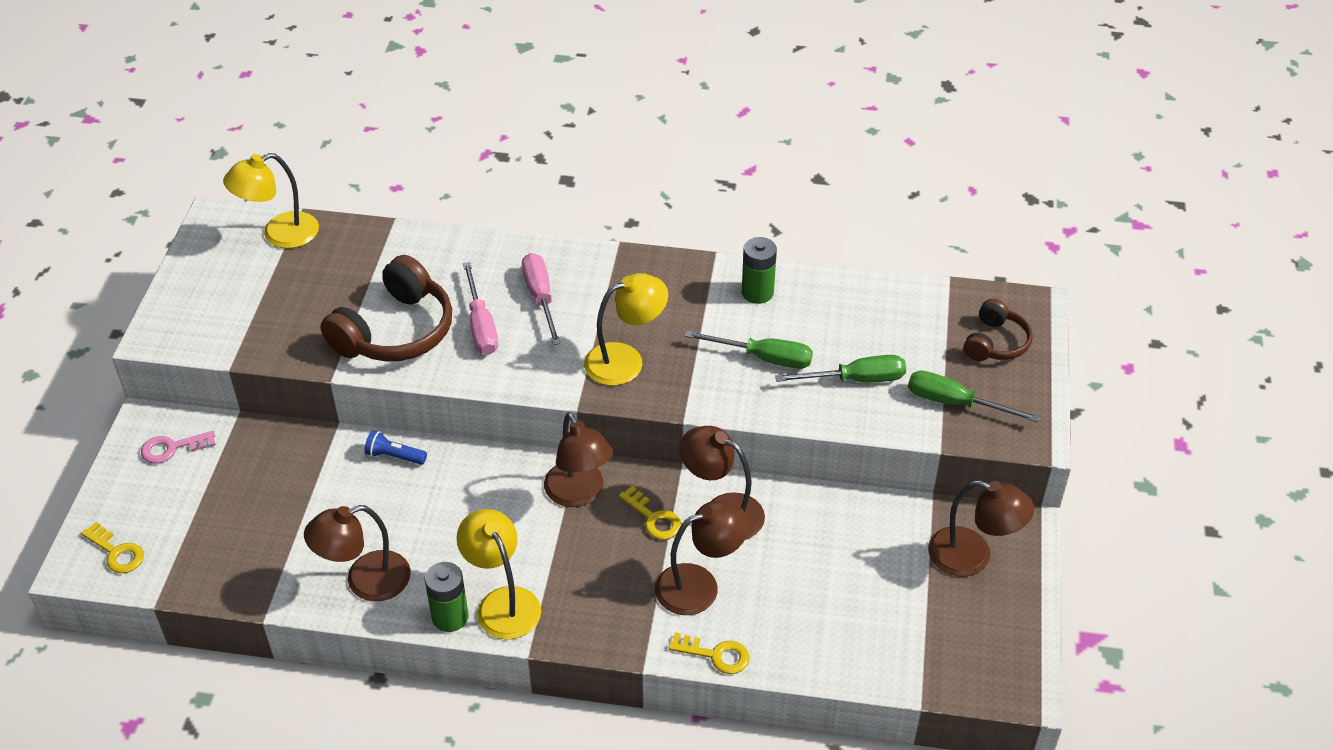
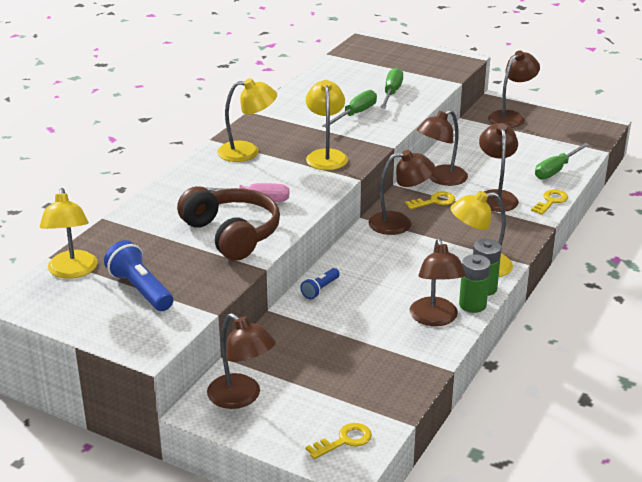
camera: 70 degrees left, 15 degrees down
(172, 448) = (241, 397): pink key -> brown lamp
(259, 296) = (140, 290): none -> blue flashlight
(541, 297) = (242, 174): pink screwdriver -> none
(601, 284) = (247, 152): none -> yellow lamp
(757, 292) = (296, 106): green battery -> green battery (472, 305)
(955, 403) = (427, 72): green screwdriver -> green screwdriver (556, 170)
(995, 343) = (388, 53): brown headphones -> none

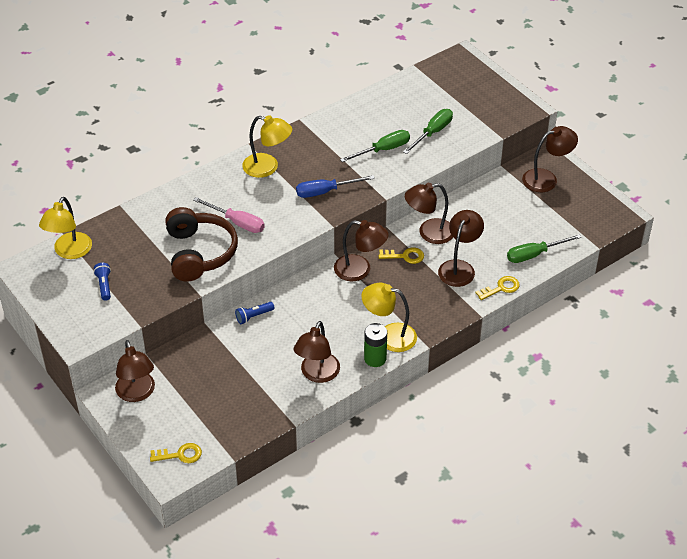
camera: 25 degrees right, 15 degrees up
(140, 290) = (104, 285): blue flashlight -> blue flashlight, size x0.57
(326, 156) = (325, 191): yellow lamp -> blue screwdriver
(472, 305) = (354, 371): green battery -> none

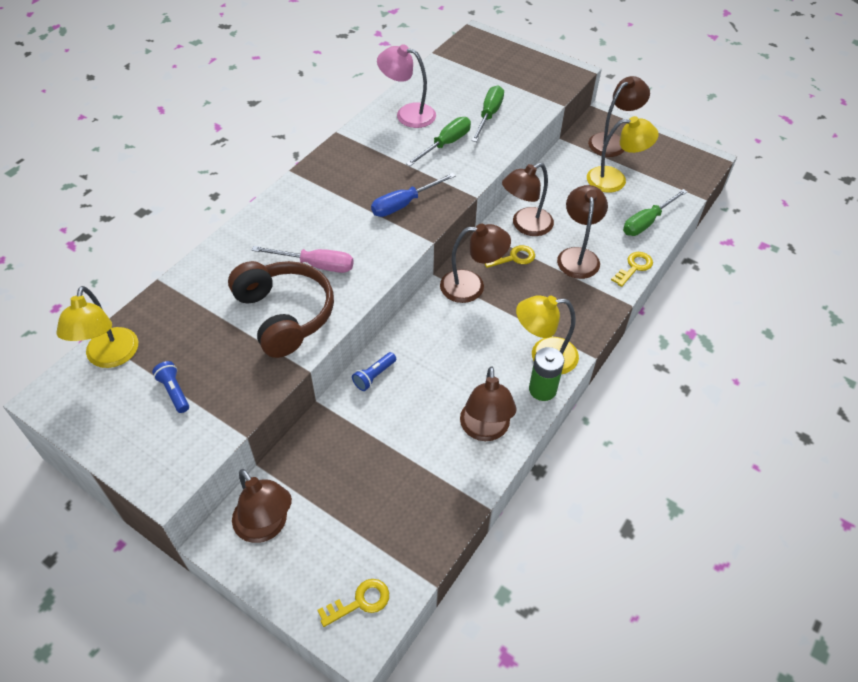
camera: 20 degrees left, 5 degrees up
(267, 167) = (324, 192): yellow lamp -> yellow lamp (615, 180)
(365, 117) = (407, 114): none -> pink lamp

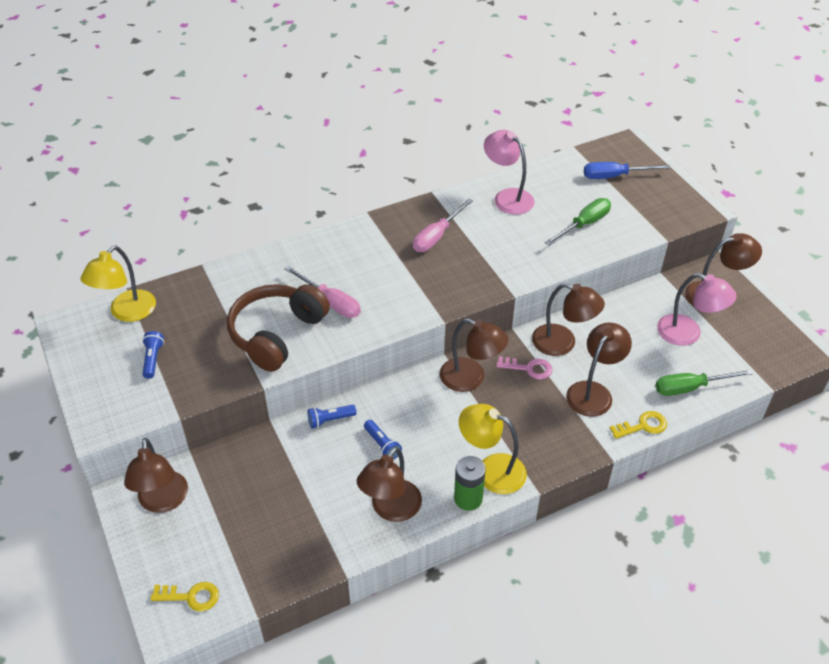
camera: 30 degrees right, 5 degrees down
(285, 315) = (276, 334): brown headphones -> brown headphones turned 150 degrees counterclockwise
(370, 169) = (437, 236): none -> pink screwdriver
(404, 204) = (444, 278): blue screwdriver -> blue screwdriver (614, 176)
(437, 377) = (382, 445): none -> blue flashlight
(445, 144) = (522, 237): green screwdriver -> none
(513, 258) = (528, 368): yellow key -> pink key
(525, 225) = (562, 343): brown lamp -> brown lamp turned 150 degrees counterclockwise
(615, 180) = (688, 333): yellow lamp -> pink lamp

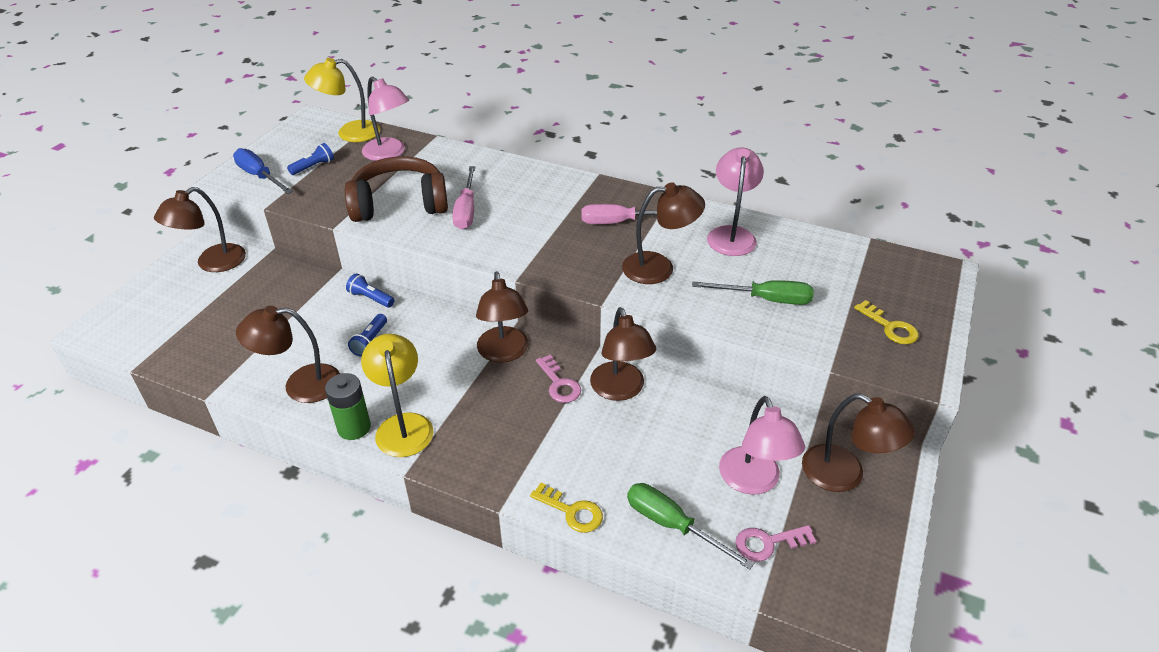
camera: 50 degrees right, 5 degrees down
(191, 596) = (129, 326): yellow key -> yellow key (890, 327)
(194, 305) = (389, 154): none -> pink lamp
(593, 392) = (579, 447): brown lamp -> brown lamp (659, 267)
(614, 176) = (870, 285): blue screwdriver -> blue screwdriver (259, 176)
(734, 357) = (768, 543): none -> pink key

